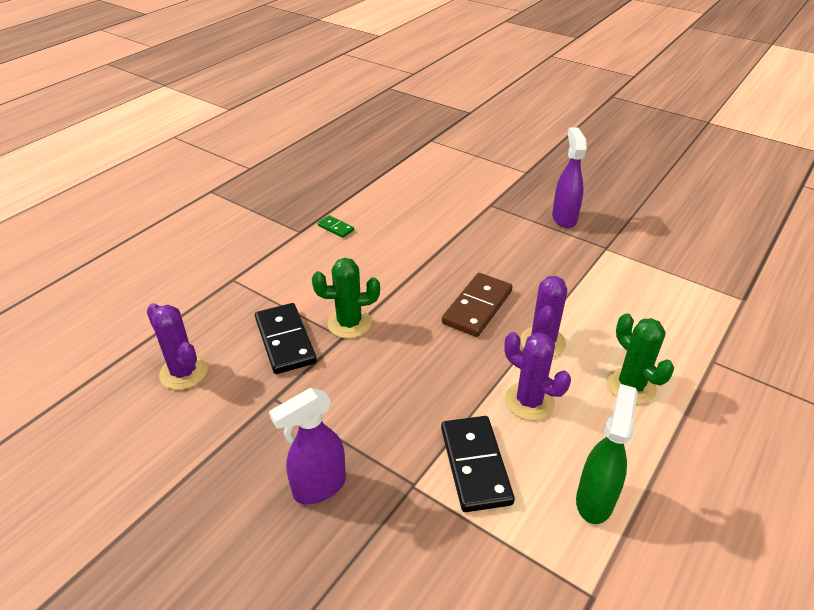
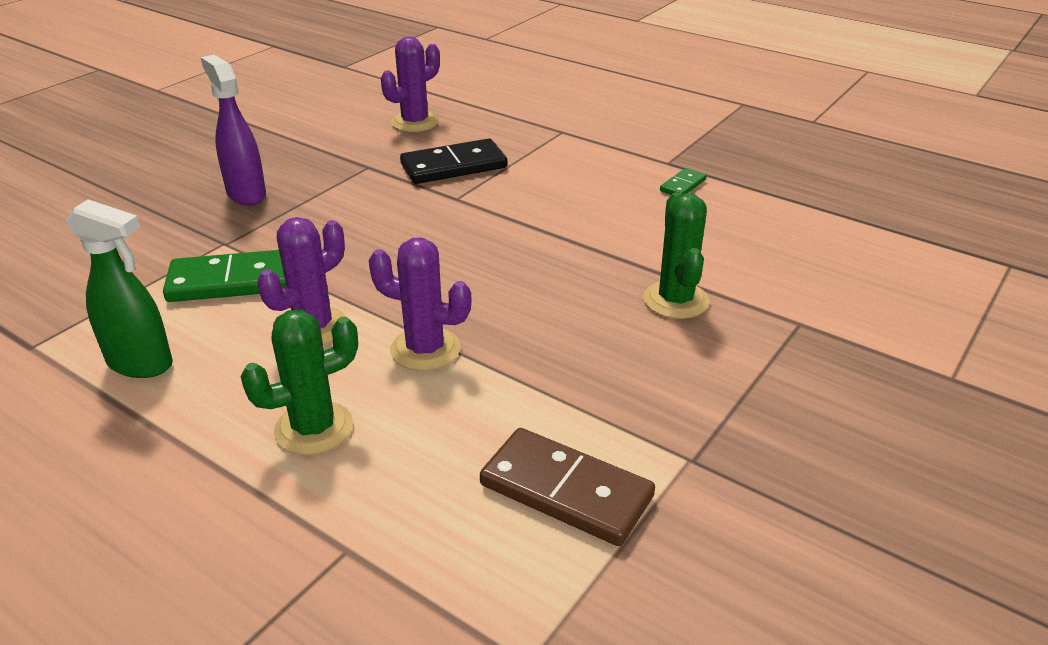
camera: 90 degrees right, 5 degrees down
(349, 323) = (479, 201): green cactus -> green cactus (675, 300)
(475, 465) = (231, 281): black domino -> green domino
(477, 307) = (508, 295): brown domino -> brown domino (566, 490)
(564, 218) = (784, 412): purple spray bottle -> none

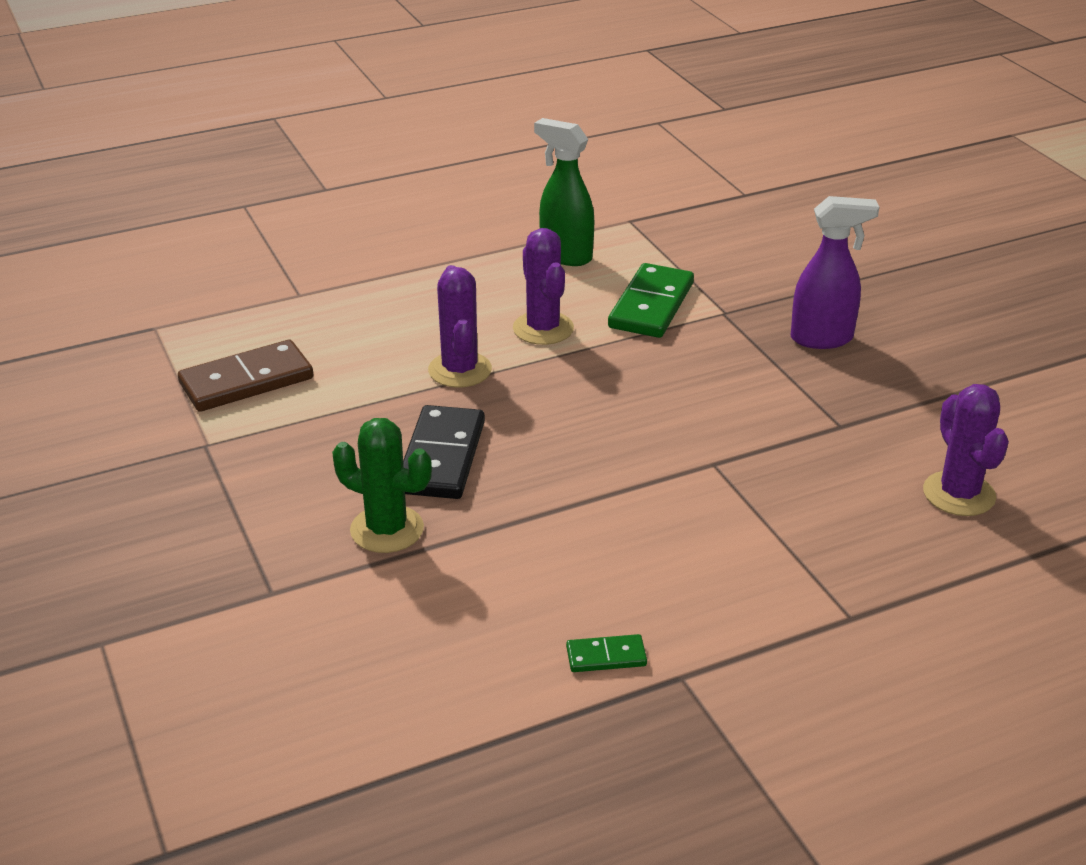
camera: 120 degrees right, 0 degrees up
(141, 364) = (565, 255): green spray bottle -> green spray bottle turned 75 degrees clockwise
(314, 428) = (419, 305): green cactus -> none
(425, 349) = (460, 370): purple cactus -> purple cactus turned 60 degrees counterclockwise
(453, 166) = (799, 486): black domino -> black domino (442, 457)
(682, 185) = (606, 656): green domino -> green domino turned 75 degrees counterclockwise

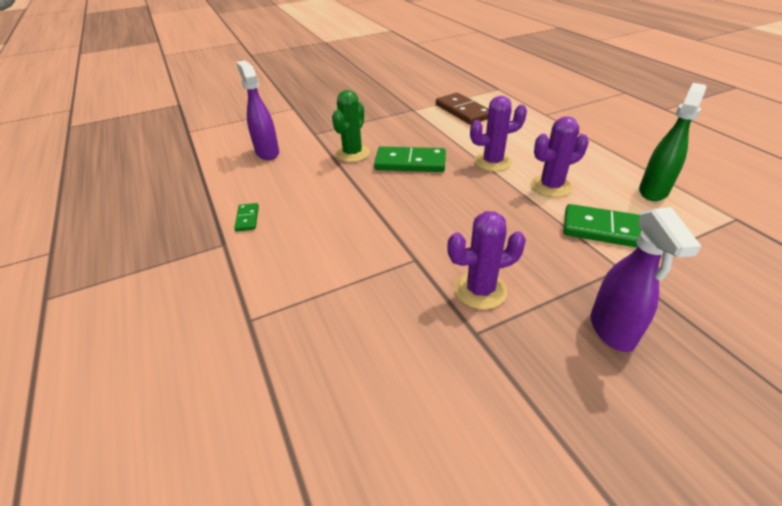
camera: 90 degrees right, 5 degrees up
(346, 662) = (267, 152): none -> purple spray bottle
(442, 457) = (410, 163): black domino -> green domino
(959, 494) = (384, 411): purple cactus -> purple cactus (480, 290)

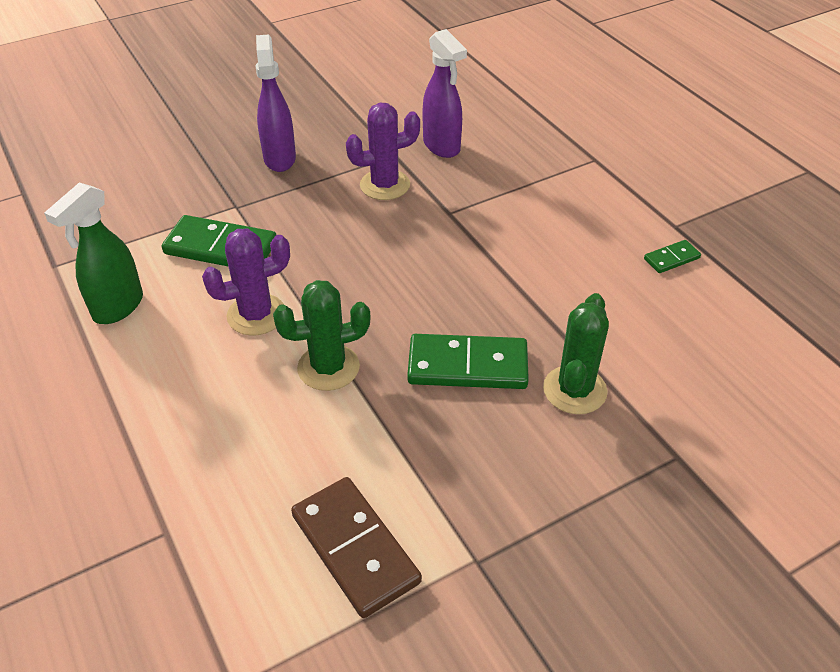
camera: 175 degrees right, 5 degrees up
(247, 218) = (671, 258): green domino -> green domino turned 75 degrees clockwise
(267, 152) = (736, 393): purple spray bottle -> purple spray bottle (442, 146)
(492, 162) = (328, 367): purple cactus -> green cactus

